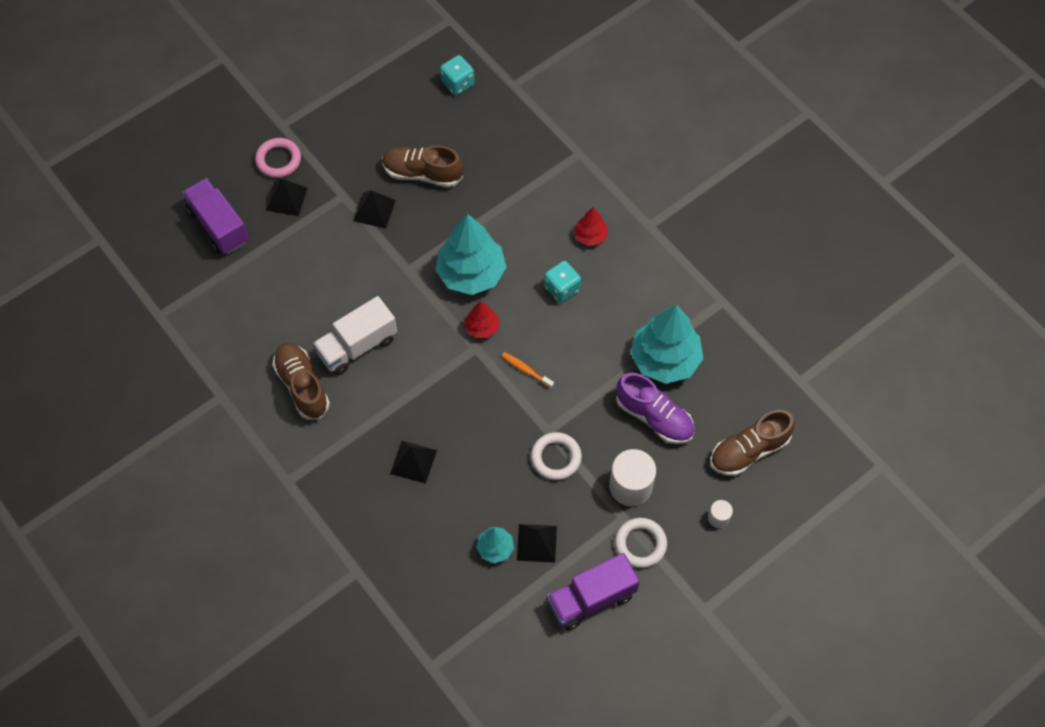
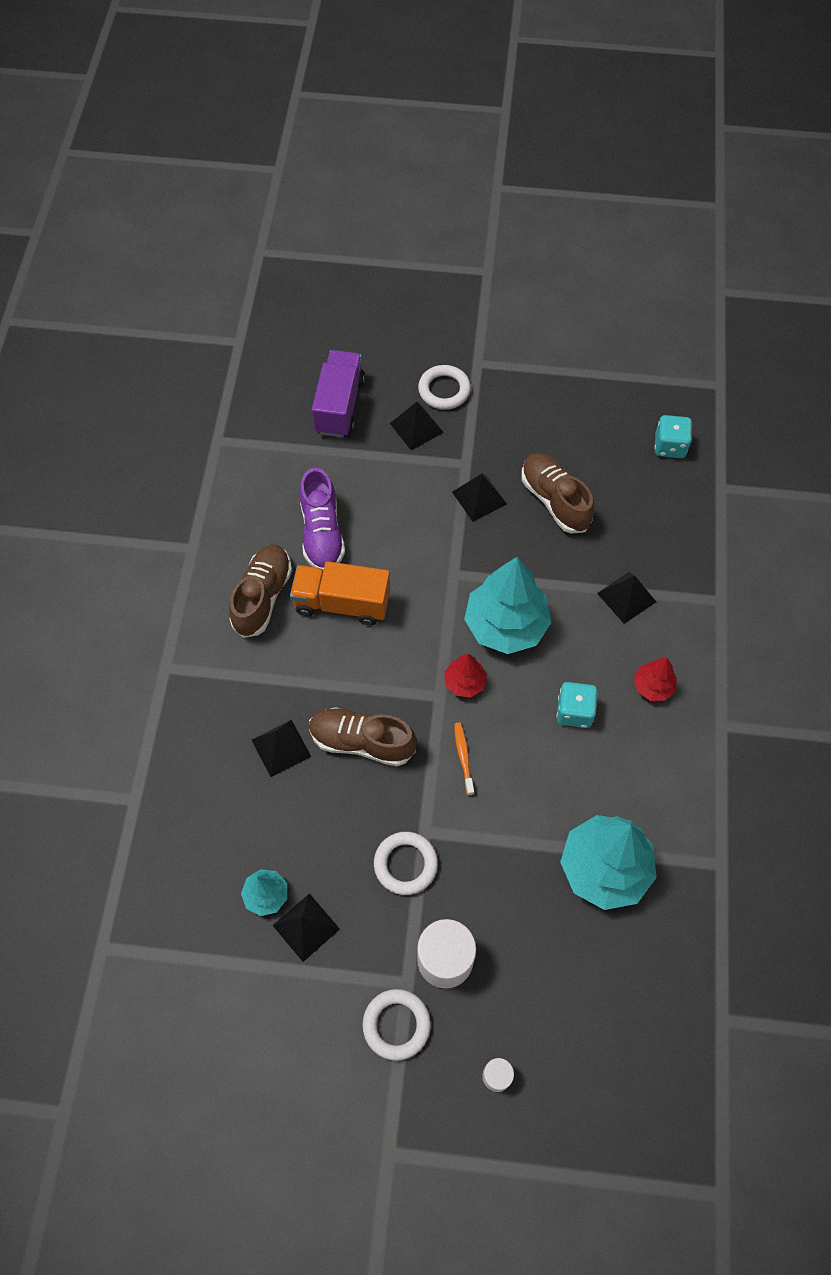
camera: 45 degrees right, 0 degrees up
(278, 160) = (444, 390): pink ring -> white ring
(357, 346) = (342, 603): white truck -> orange truck
(524, 197) = (626, 597): none -> black pyramid
(591, 598) = (298, 1030): purple truck -> none
(654, 417) = (536, 914): purple shoe -> purple shoe (322, 533)
(749, 451) = (596, 1039): brown shoe -> brown shoe (362, 742)

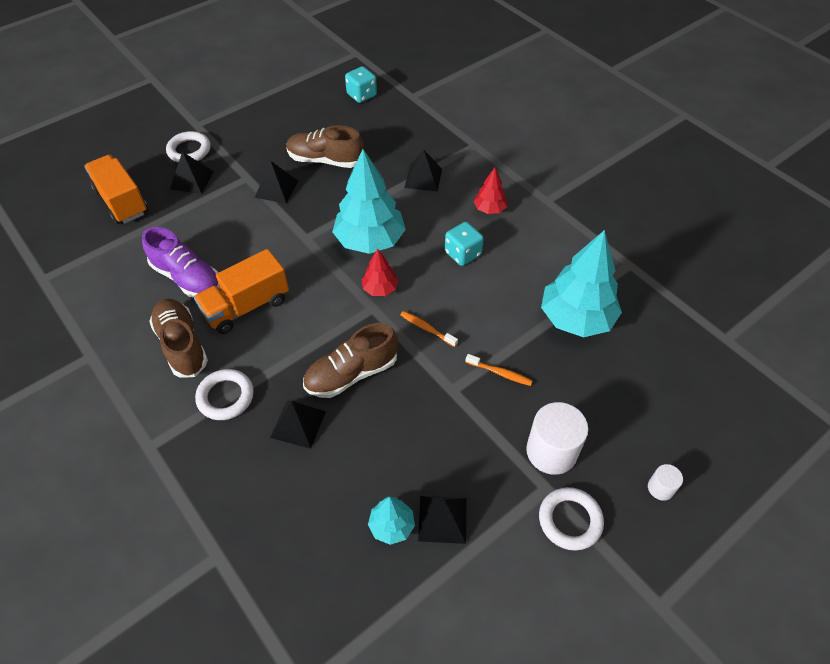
camera: 45 degrees left, 10 degrees down
(339, 406) = (122, 201): purple truck -> orange truck
(405, 864) = (462, 419): white ring -> white ring (225, 397)
(480, 854) = (500, 373): none -> orange toothbrush

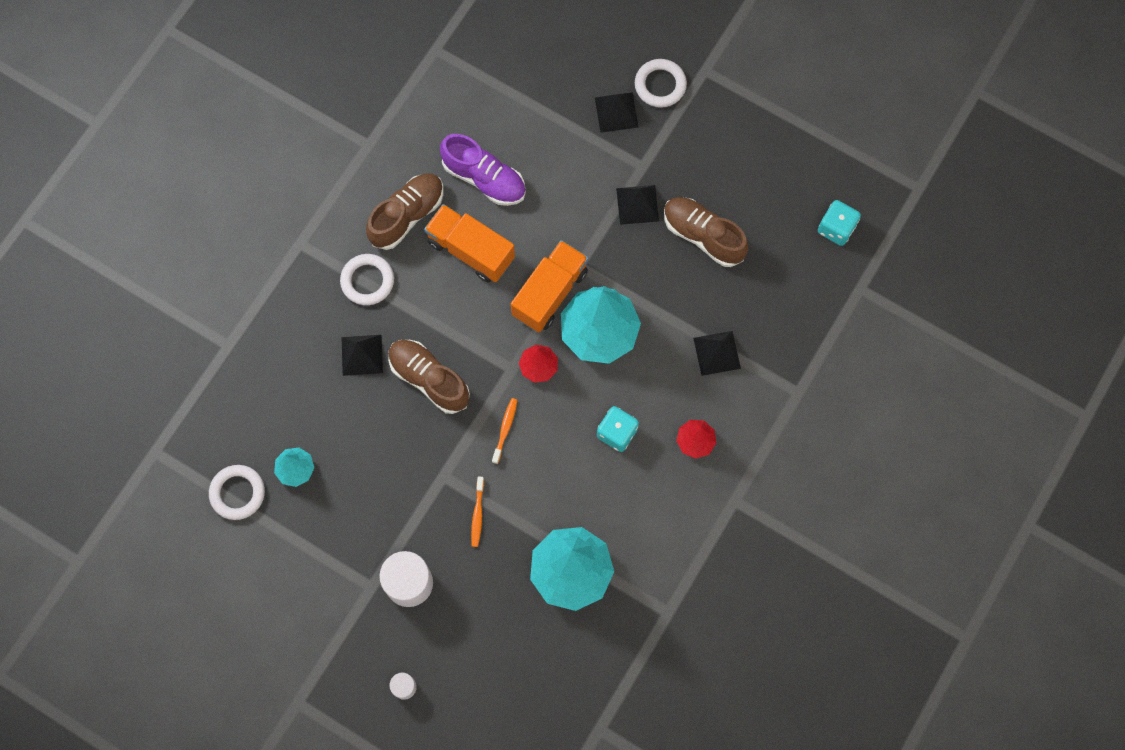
camera: 70 degrees right, 20 degrees up
(122, 201) = (558, 61): orange truck -> orange truck (550, 293)
(187, 278) = (484, 178): purple shoe -> purple shoe turned 75 degrees counterclockwise
(325, 160) = (703, 236): brown shoe -> brown shoe turned 45 degrees counterclockwise
(442, 519) = (315, 508): black pyramid -> none
(570, 520) = (348, 614): white ring -> white ring (237, 493)

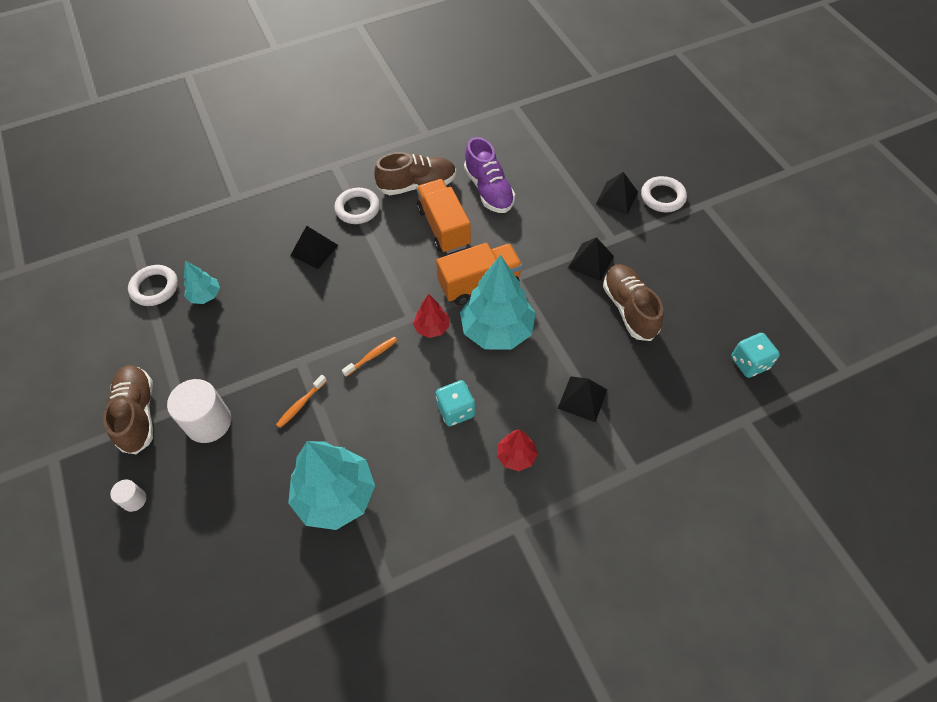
camera: 35 degrees right, 15 degrees down
(429, 379) = (346, 291): brown shoe -> brown shoe (138, 414)

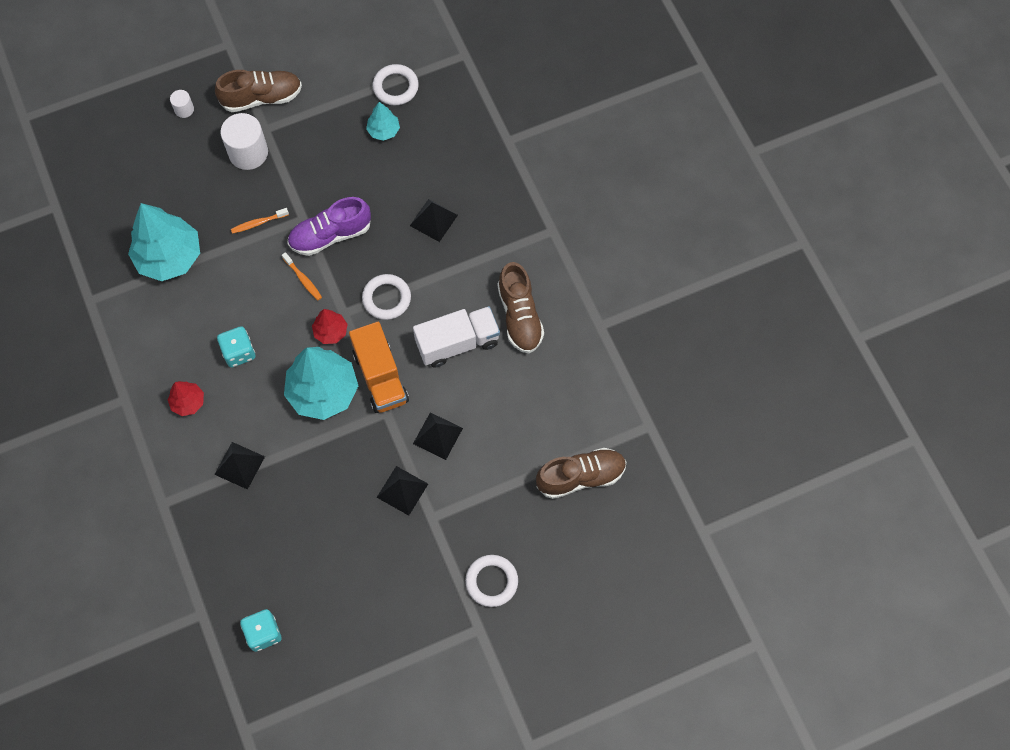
camera: 90 degrees right, 10 degrees up
(300, 404) = (258, 223): orange toothbrush -> orange toothbrush turned 60 degrees counterclockwise
(357, 208) = (487, 257): white ring -> white ring (386, 298)
(444, 227) = (457, 343): orange truck -> white truck
(489, 190) = (509, 390): purple shoe -> purple shoe (330, 235)
(616, 197) = (493, 529): black pyramid -> black pyramid (438, 435)
(629, 309) = (338, 522): brown shoe -> brown shoe (581, 477)

